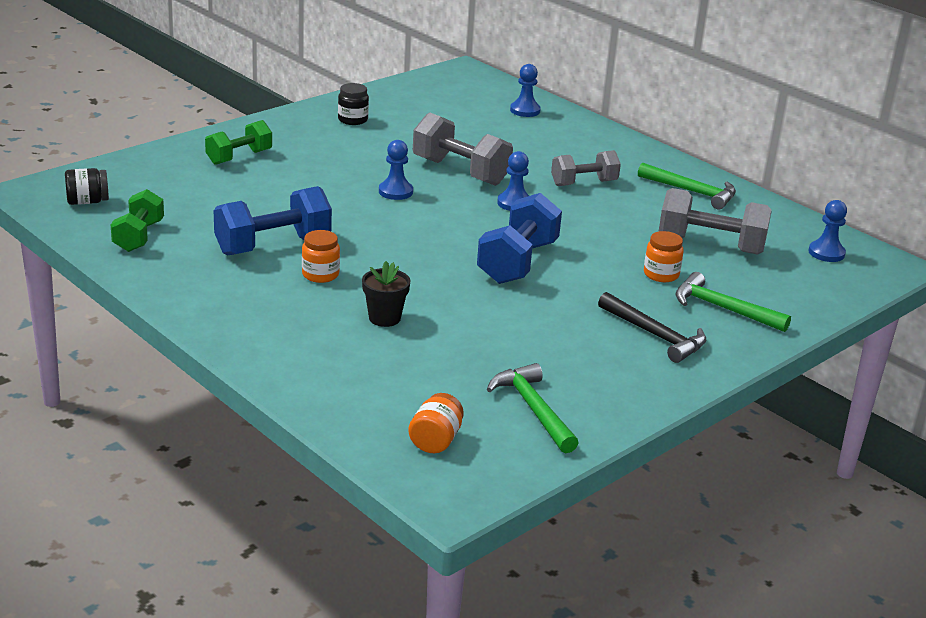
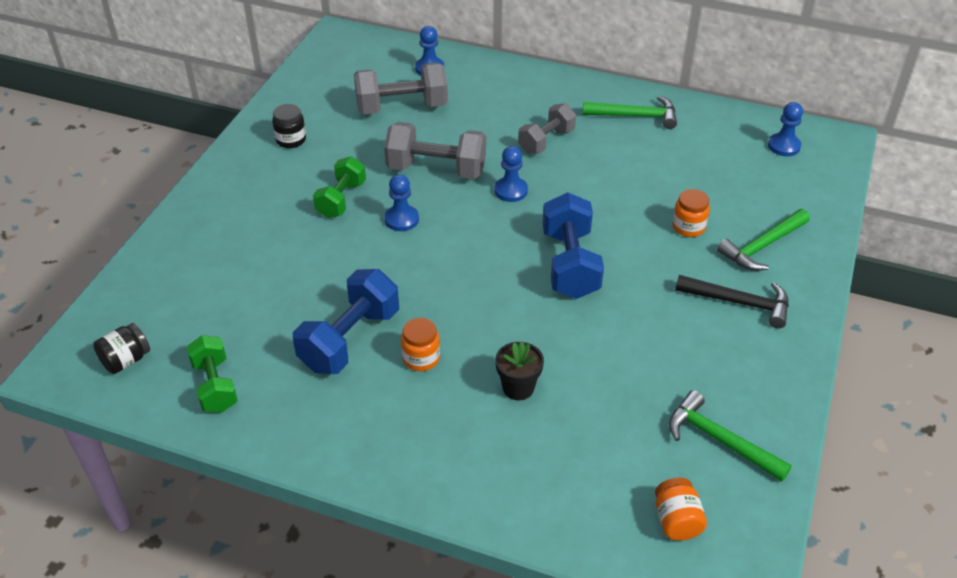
camera: 25 degrees left, 15 degrees up
(239, 157) = (225, 234): green dumbbell -> green dumbbell (341, 200)
(710, 245) = (697, 175): grey dumbbell -> grey dumbbell (402, 107)
(723, 309) = (762, 246): green hammer -> green hammer turned 45 degrees counterclockwise

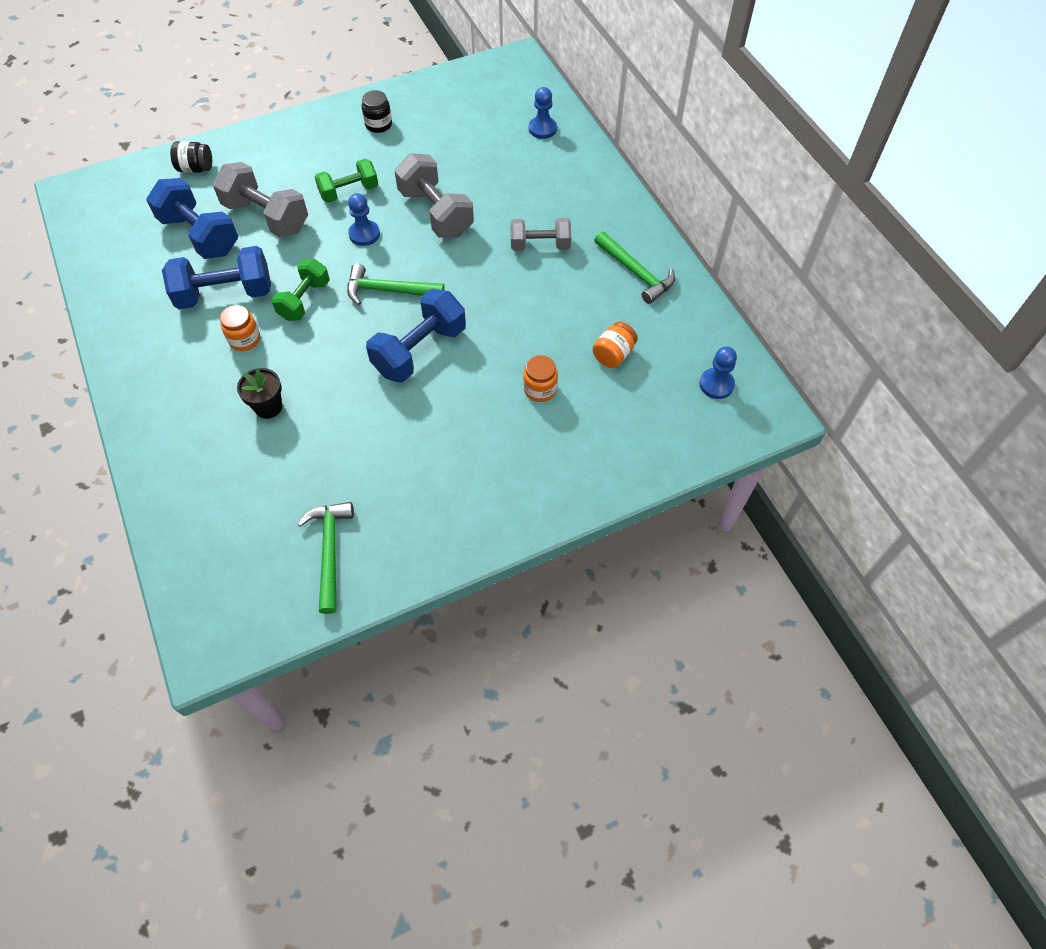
camera: 45 degrees right, 15 degrees up
(126, 360) = (106, 212): black jar -> black jar (196, 168)
(215, 386) = (125, 265): green dumbbell -> green dumbbell (304, 300)
(254, 315) = (200, 235): none -> blue dumbbell
(402, 107) = (480, 148): grey dumbbell -> grey dumbbell (266, 216)
(511, 191) = (460, 266): blue pawn -> none
(676, 521) = (230, 574): orange jar -> orange jar (613, 354)
(739, 302) = (488, 473): black hammer -> none
(762, 246) = (570, 448): green hammer -> green hammer (388, 291)

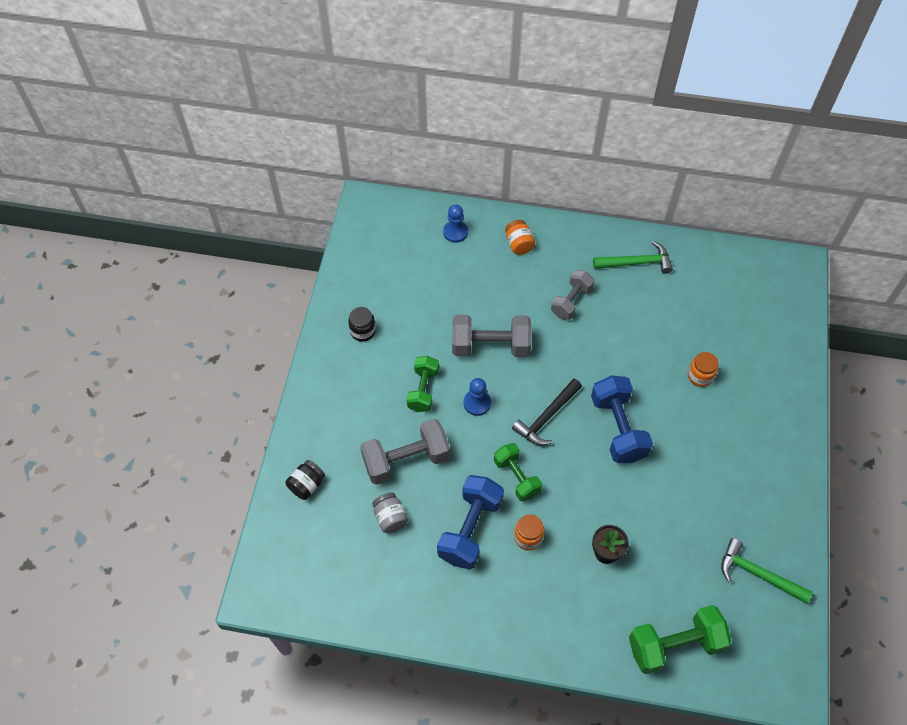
camera: 55 degrees left, 0 degrees up
(198, 512) = (674, 645): none -> green dumbbell
(200, 235) = (390, 518): blue dumbbell -> grey jar
(388, 291) = (547, 417): green hammer -> black hammer
(613, 354) = (698, 318): orange jar -> orange jar (519, 244)
(716, 384) = (759, 279): blue pawn -> none

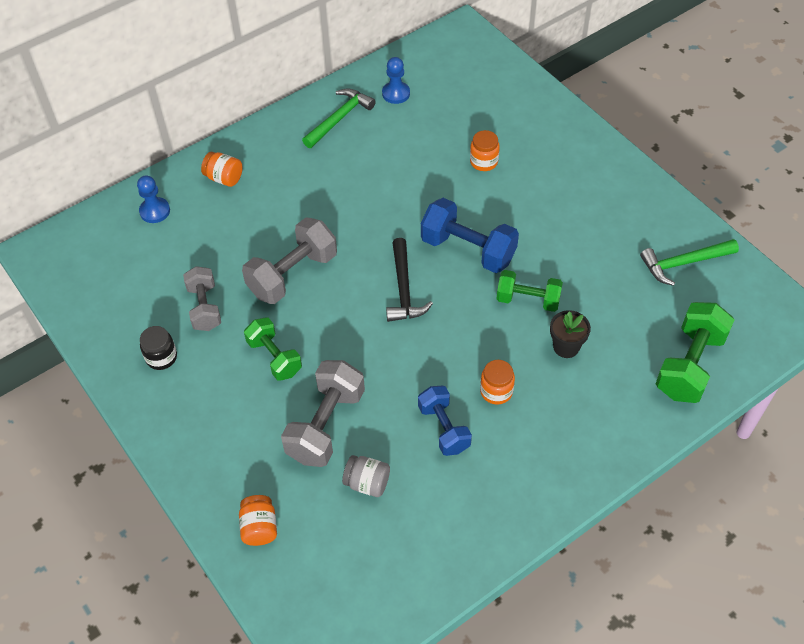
camera: 45 degrees left, 5 degrees down
(307, 485) = (259, 527): black jar -> orange jar
(470, 529) = (444, 428): blue dumbbell -> blue dumbbell, size x0.66
(477, 403) = (334, 328): blue pawn -> blue pawn (396, 93)
(516, 477) = (433, 355): green dumbbell -> green dumbbell (528, 300)
(571, 301) = (320, 187): grey dumbbell -> grey dumbbell (204, 307)

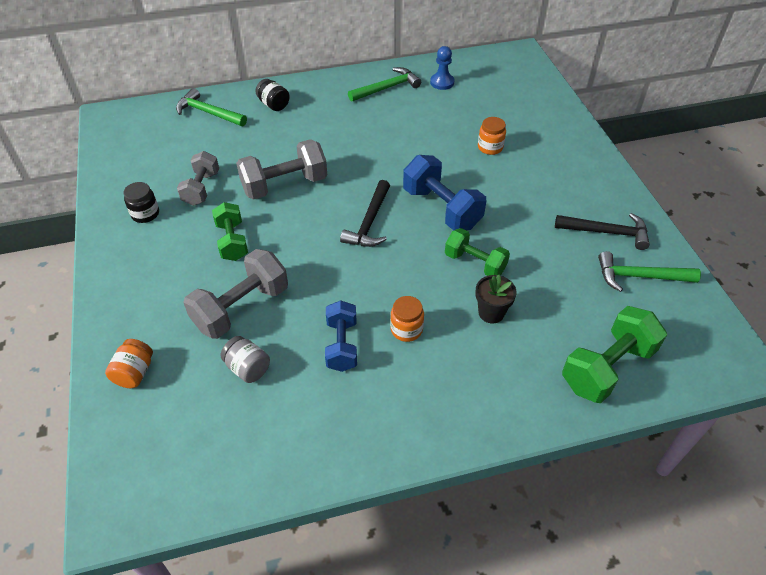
camera: 20 degrees right, 5 degrees down
(155, 211) = (208, 113): blue pawn -> green hammer
(224, 178) = (273, 105): orange jar -> black jar
(636, 225) = (607, 232): none -> black hammer

